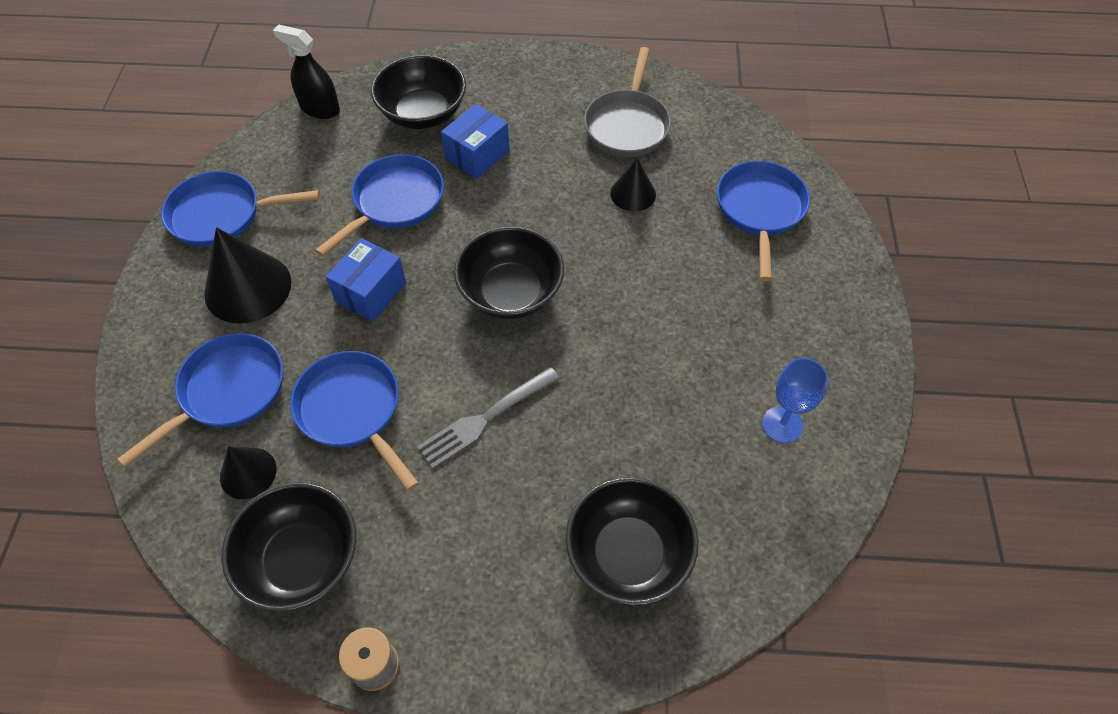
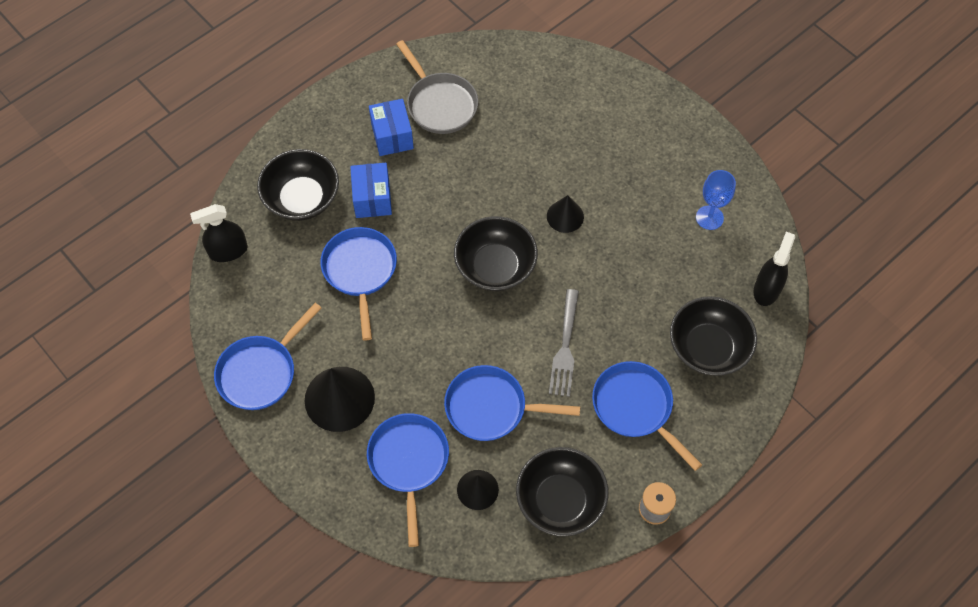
camera: 45 degrees left, 5 degrees up
(371, 292) = (416, 336): blue box -> blue box (392, 136)
(633, 194) = (493, 148): black cone -> black cone (565, 216)
(760, 210) = (574, 100): blue pan -> blue pan (635, 408)
(766, 553) = (766, 289): none -> black spray bottle

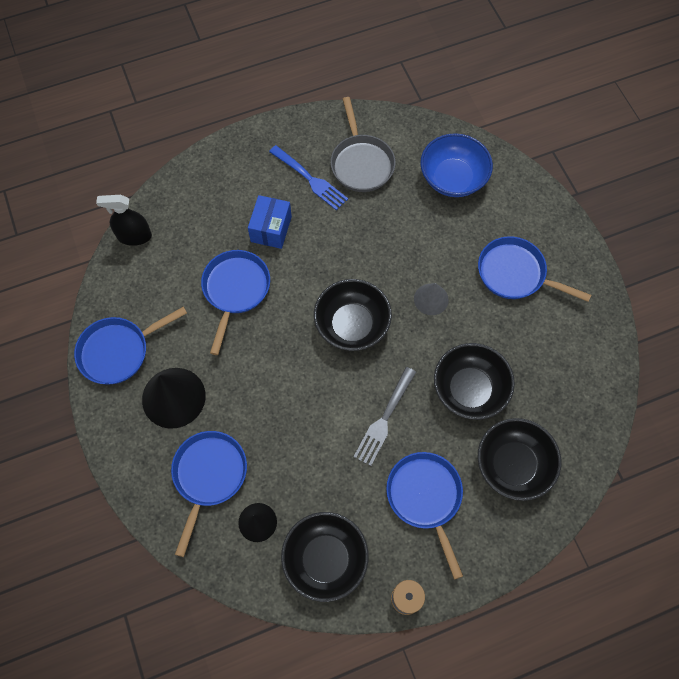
camera: 20 degrees right, 5 degrees up
(302, 198) = (212, 210): black bowl -> black bowl (469, 389)
(392, 136) = (309, 179): blue box -> blue fork
(491, 407) = (298, 451): blue pan -> blue pan (515, 274)
(539, 91) = (453, 178): none -> blue bowl
(565, 216) = (431, 299): black cone -> grey cone
(709, 217) = (561, 343): blue goblet -> none
(766, 289) = (588, 428): black spray bottle -> none

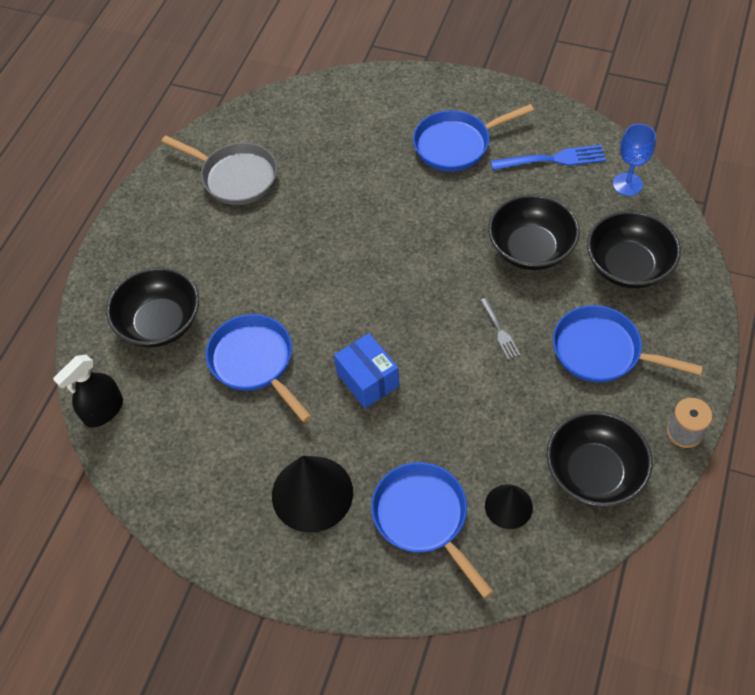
camera: 45 degrees left, 10 degrees down
(118, 351) = (212, 511): blue pan -> none
(271, 229) = (223, 290): blue box -> blue box (367, 380)
(309, 179) = (207, 225): blue fork -> blue fork (552, 159)
(352, 325) = (385, 293): black bowl -> black bowl (160, 323)
(384, 418) = (499, 330): grey fork -> grey fork, size x0.59
(431, 299) = (420, 218): grey cone -> none
(453, 178) = (323, 124): blue bowl -> none
(587, 413) = (627, 184): none -> blue goblet

